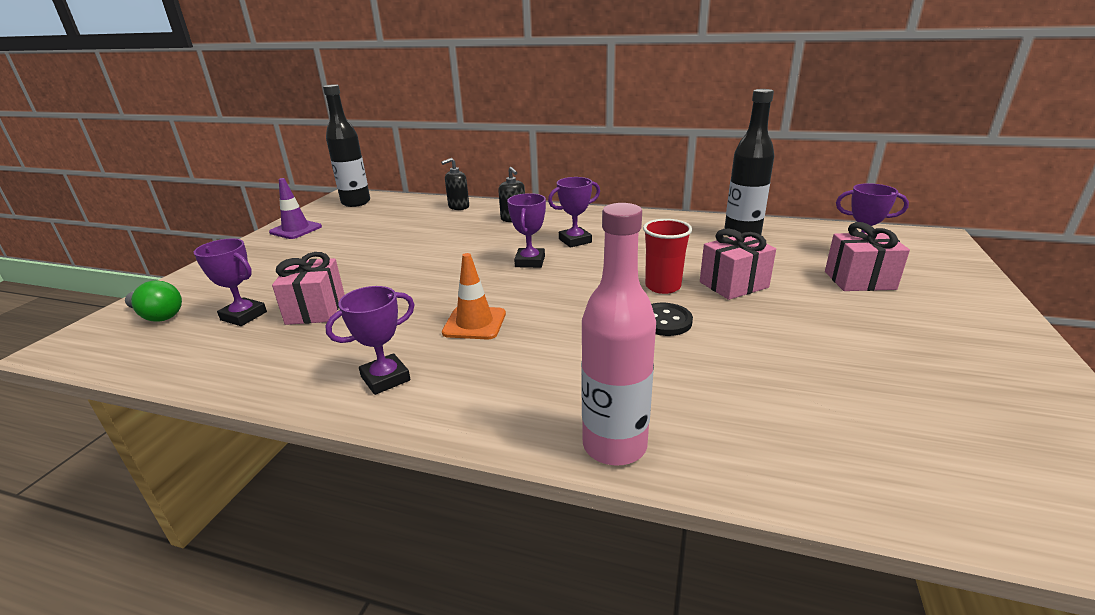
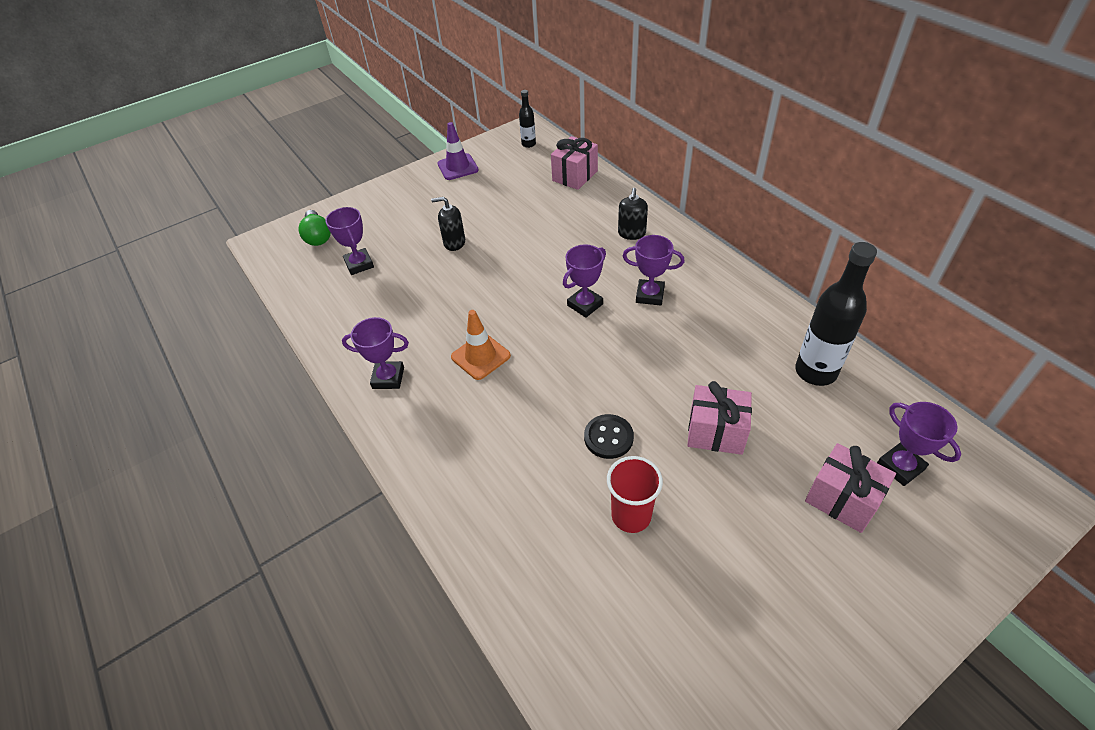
camera: 40 degrees right, 20 degrees up
(316, 310) = (401, 282): pink gift -> pink gift (575, 176)
(356, 202) = (528, 144): black bottle -> black bottle, size x0.50
(458, 207) = (603, 190): black soap dispenser -> black soap dispenser (454, 243)
(614, 445) = (455, 521): pink bottle -> none
(663, 286) = (654, 398): red cup -> red cup (631, 516)

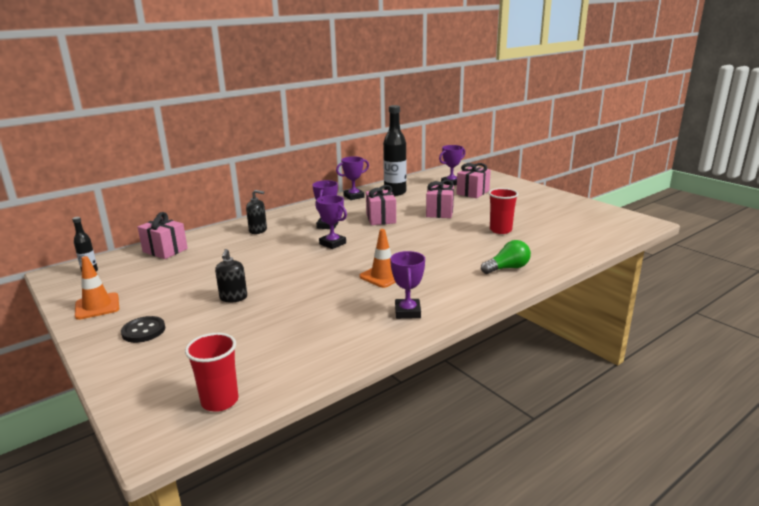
camera: 95 degrees left, 25 degrees down
(291, 263) = (220, 401): none -> red cup
(318, 236) = (173, 388): green light bulb -> green light bulb (507, 268)
(359, 264) = (244, 348): purple trophy -> purple trophy (353, 196)
(458, 167) = (97, 306): purple traffic cone -> orange traffic cone
(608, 437) = (449, 235): black button -> black button (143, 331)
(680, 353) = (381, 219): none -> pink gift

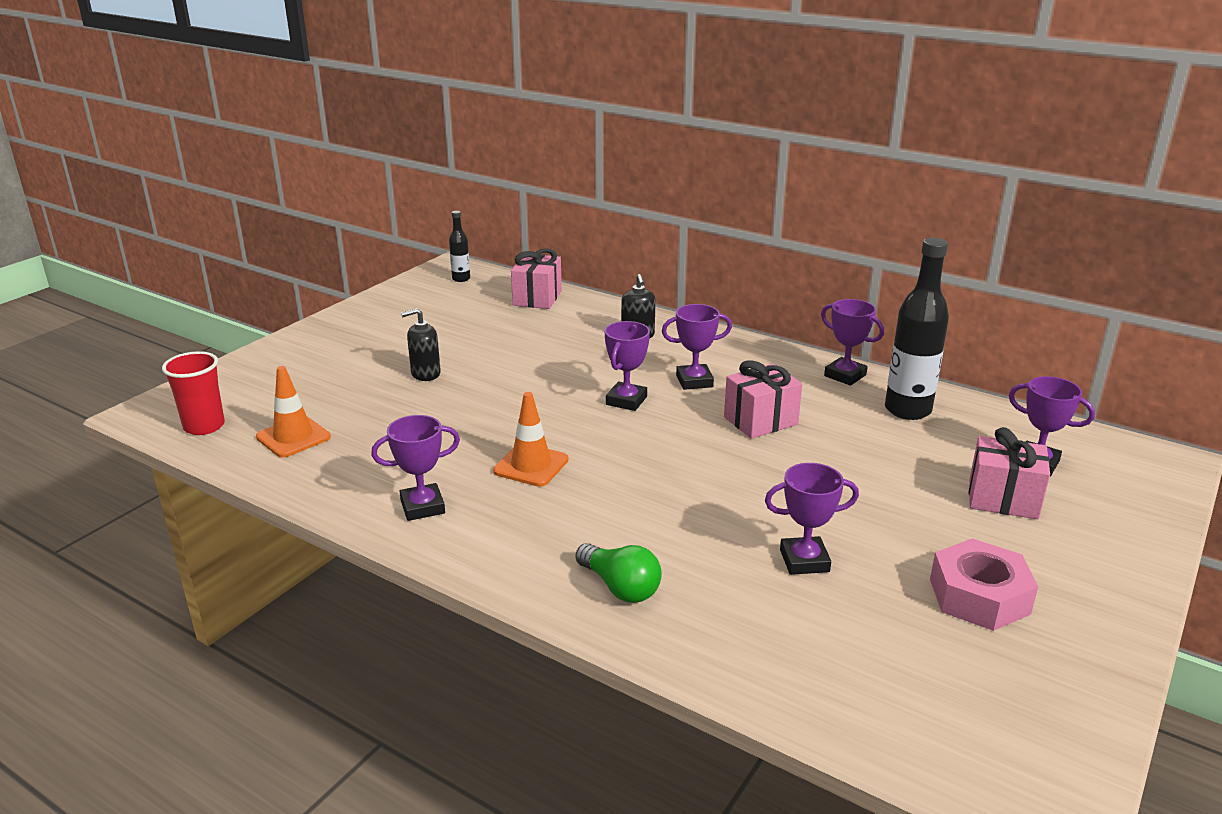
camera: 70 degrees right, 5 degrees up
(97, 306) = (383, 308): orange traffic cone -> orange traffic cone (293, 437)
(143, 331) = (336, 347): black button -> none
(439, 212) = (844, 475): pink gift -> none
(500, 230) = (804, 560): red cup -> purple trophy
(533, 208) = (979, 596): none -> pink nut

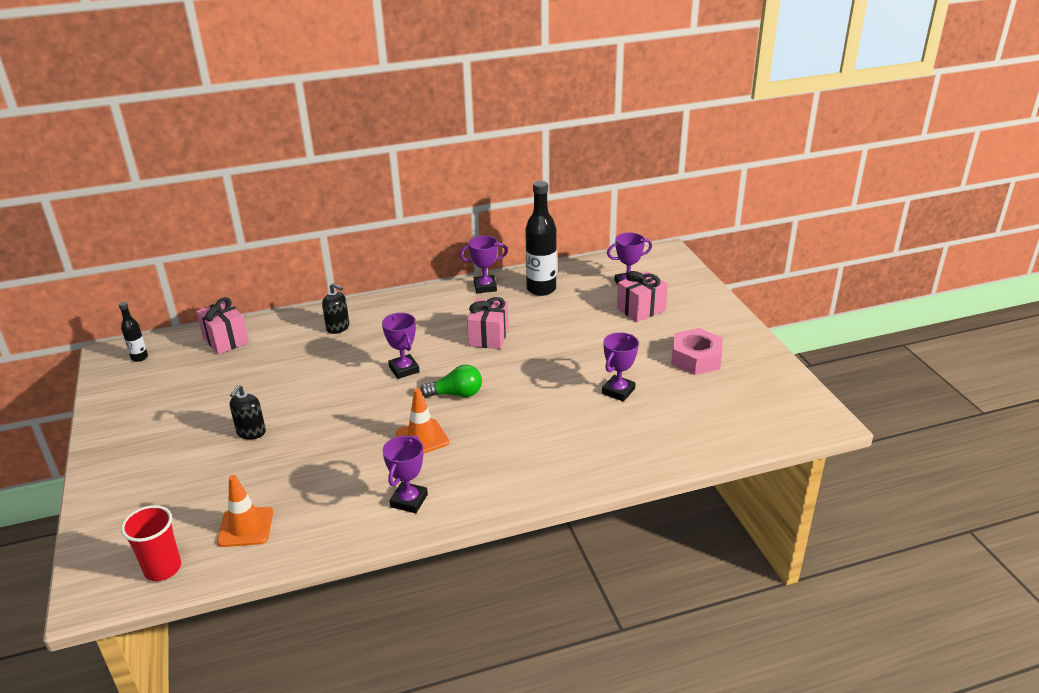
camera: 50 degrees left, 5 degrees up
(620, 587) = (572, 460): green light bulb -> green light bulb (456, 394)
(694, 381) = (419, 336): purple trophy -> none

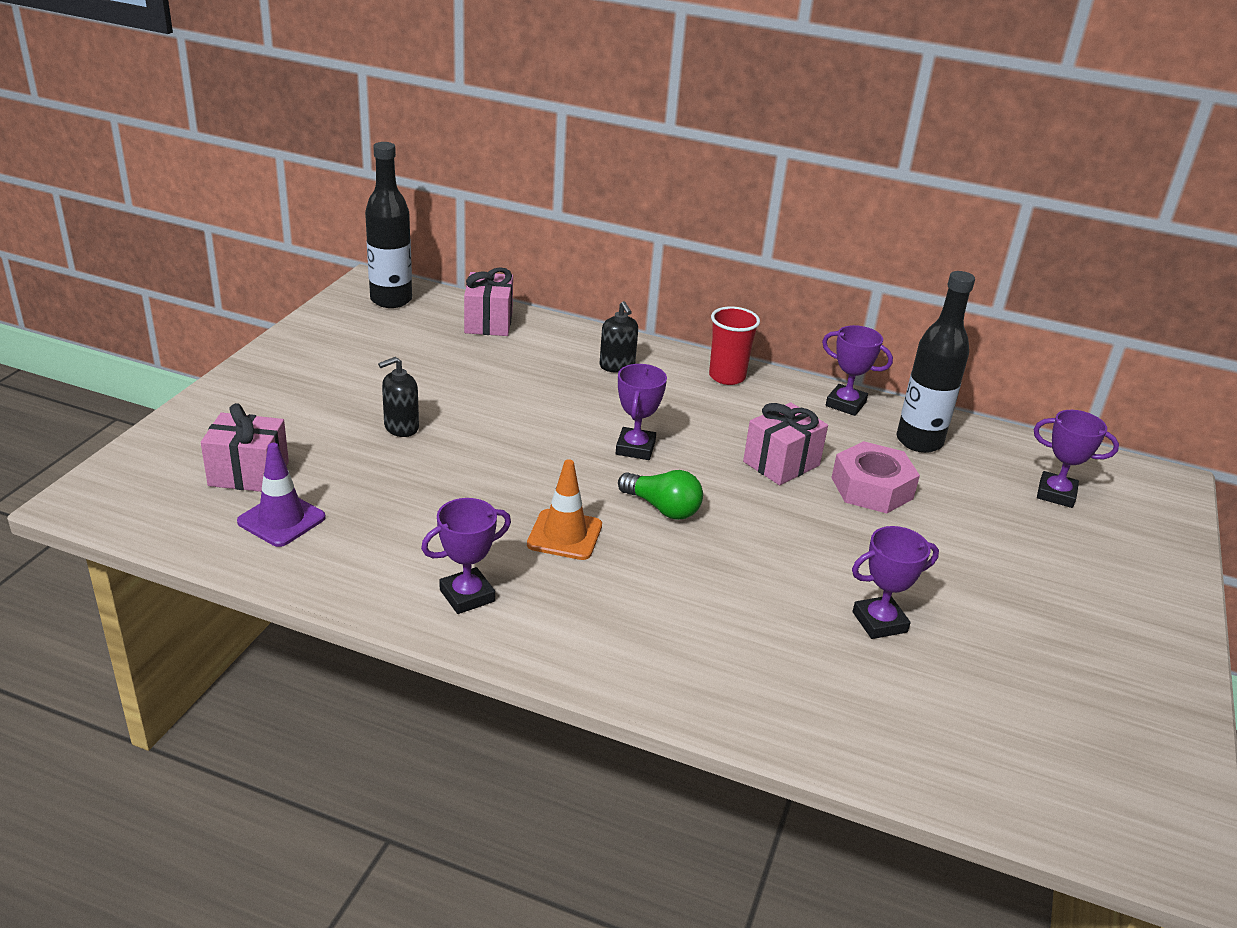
camera: 35 degrees right, 0 degrees up
(139, 357) = (391, 300): black bottle -> black bottle, size x1.98
(163, 568) = (166, 513): red cup -> red cup (727, 377)
(245, 527) = (281, 520): orange traffic cone -> purple traffic cone
(641, 309) = (1038, 536): pink gift -> pink gift (249, 474)
(696, 358) = (1050, 644): pink nut -> pink nut (872, 488)

